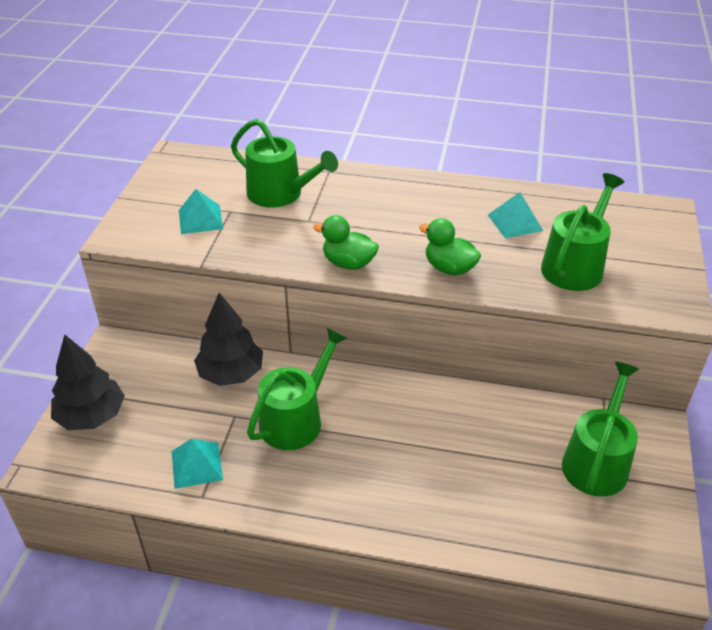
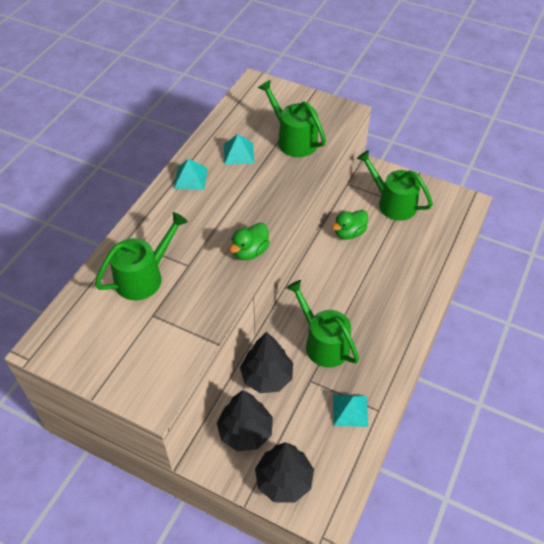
camera: 75 degrees left, 10 degrees up
(152, 370) = (245, 431): none -> black tree
(200, 219) = (155, 337): turquoise pyramid -> turquoise pyramid (190, 178)
(449, 268) = (275, 199): green duck -> green duck (349, 233)

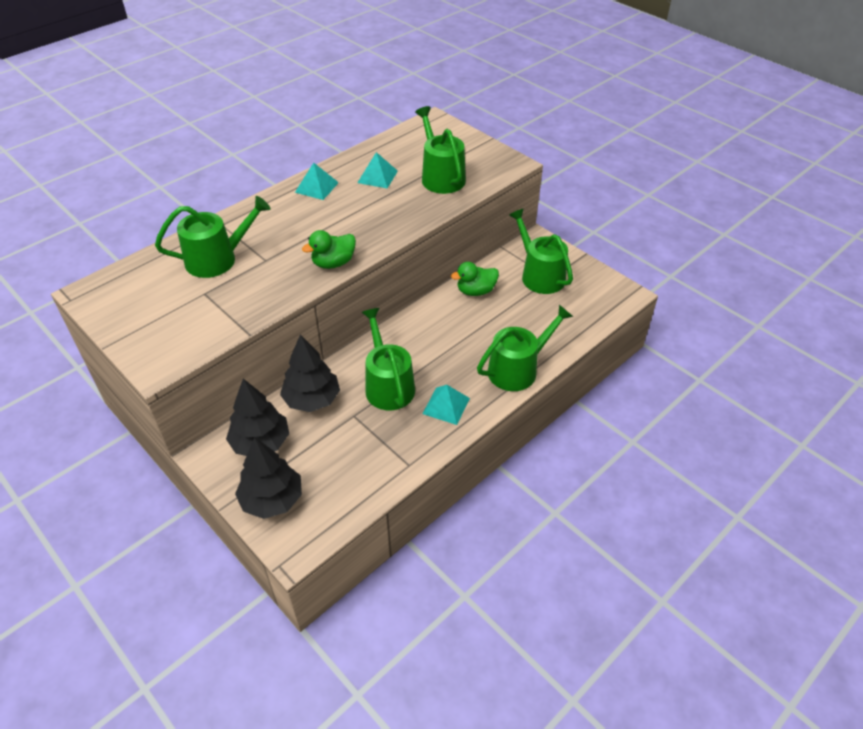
camera: 20 degrees right, 5 degrees down
(350, 410) = (379, 456): turquoise pyramid -> turquoise pyramid (446, 406)
(419, 296) = (517, 369): none -> green watering can

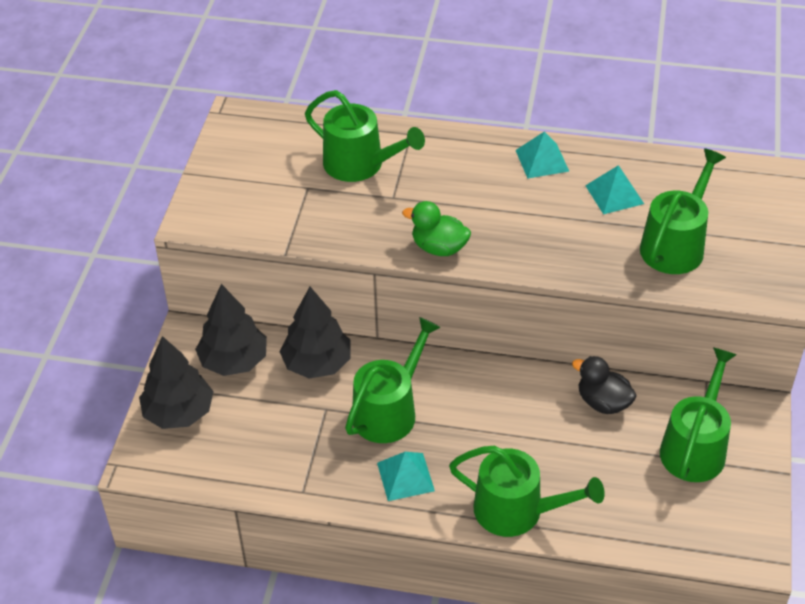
camera: 55 degrees right, 0 degrees up
(476, 291) = (603, 402): green duck -> black duck

